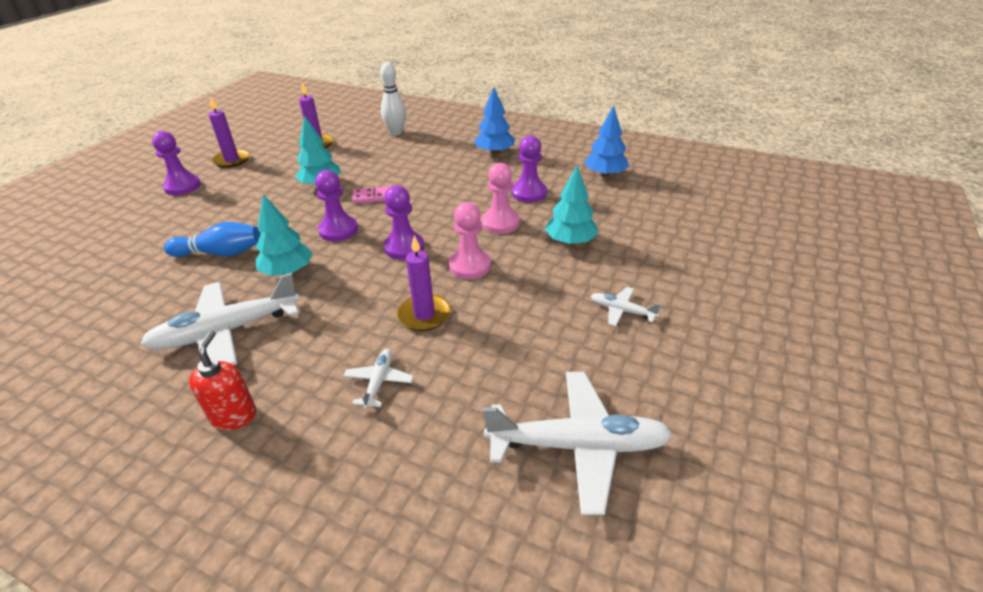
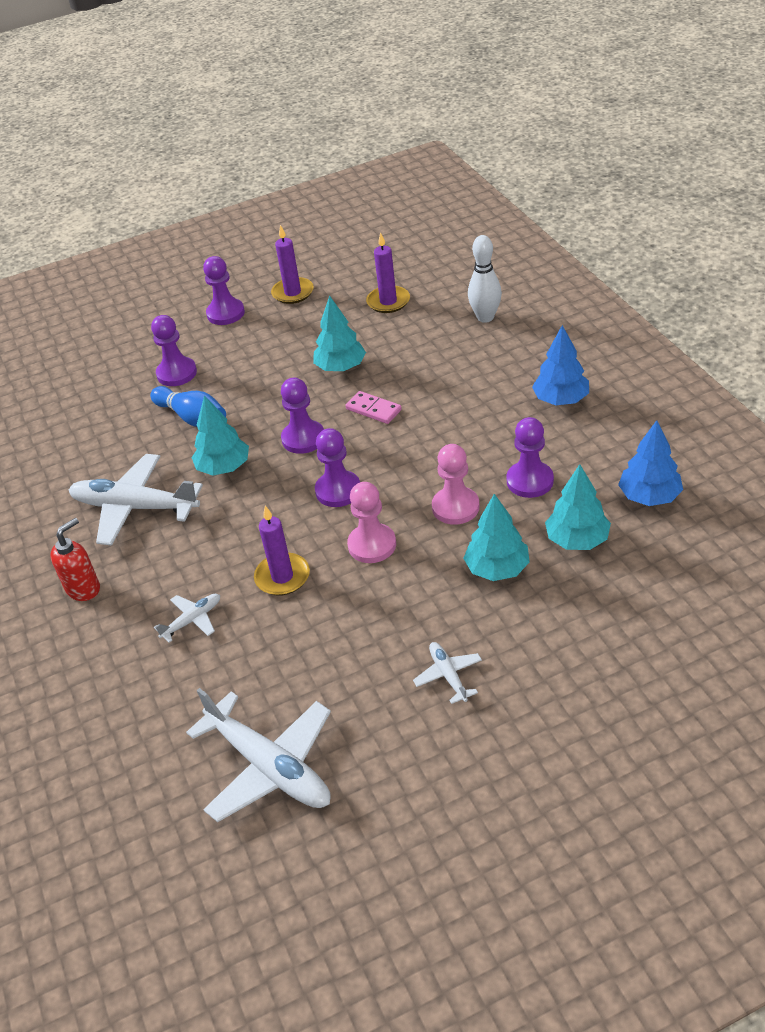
camera: 45 degrees right, 5 degrees up
(173, 233) = (177, 373): none -> purple pawn
(596, 208) = (577, 540): none -> turquoise tree

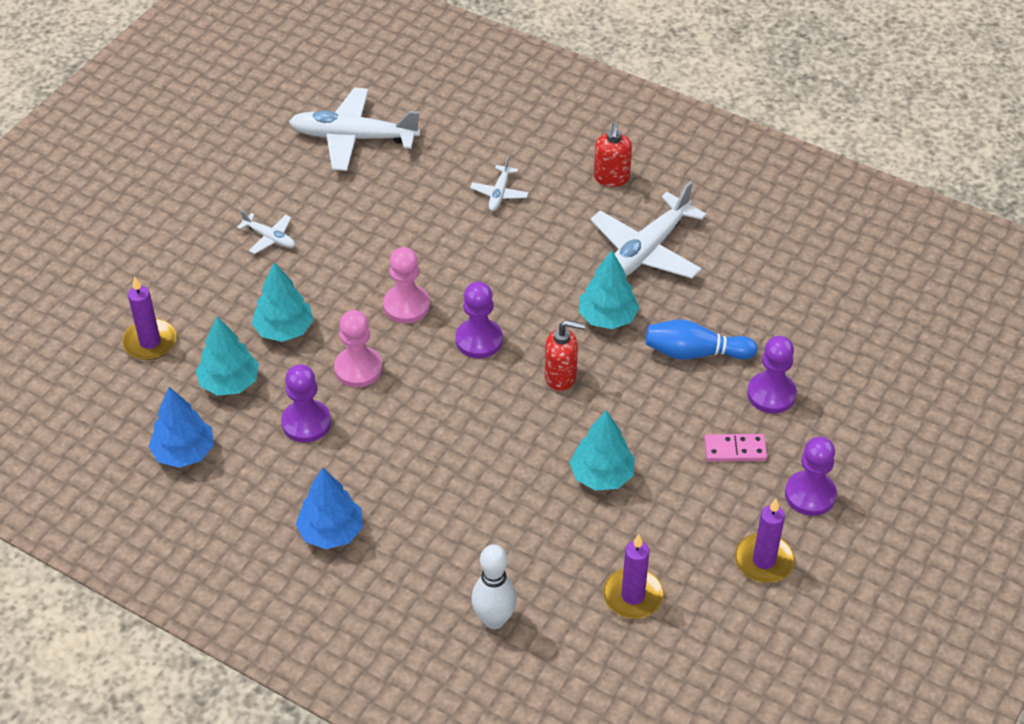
camera: 140 degrees right, 5 degrees up
(135, 507) = (646, 251): white plane -> white plane turned 150 degrees clockwise
(282, 577) = (459, 251): purple candle -> purple candle (150, 342)
(303, 438) = (561, 377): purple pawn -> red soap dispenser
(373, 409) = (520, 438): pink domino -> pink domino (735, 450)

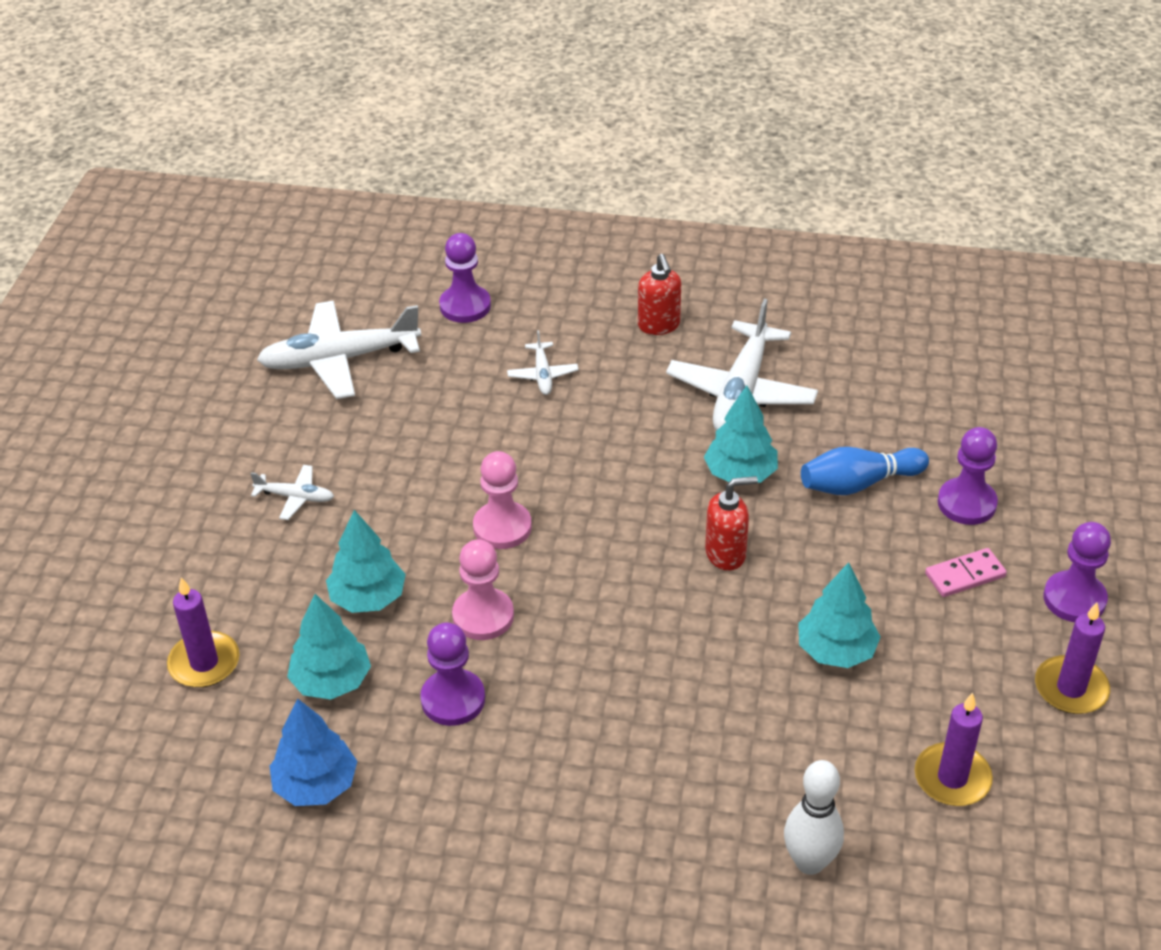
camera: 20 degrees left, 5 degrees down
(331, 532) = (554, 822): blue tree -> none
(479, 340) = (608, 541): purple pawn -> purple pawn (465, 306)

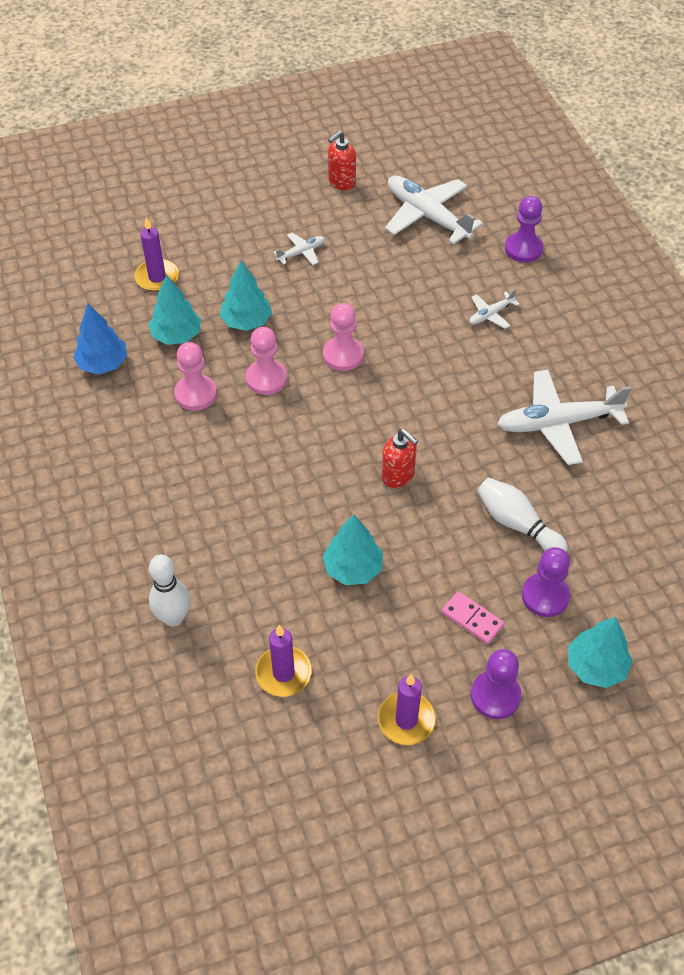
camera: 60 degrees right, 10 degrees up
(295, 497) = (301, 253): white plane -> white plane turned 105 degrees counterclockwise
(453, 699) = (196, 394): purple pawn -> pink pawn
(659, 325) = (588, 352): red soap dispenser -> red soap dispenser (341, 182)
(740, 474) = (477, 454): turquoise tree -> turquoise tree (596, 666)
(858, 483) = (517, 524): blue bowling pin -> white bowling pin

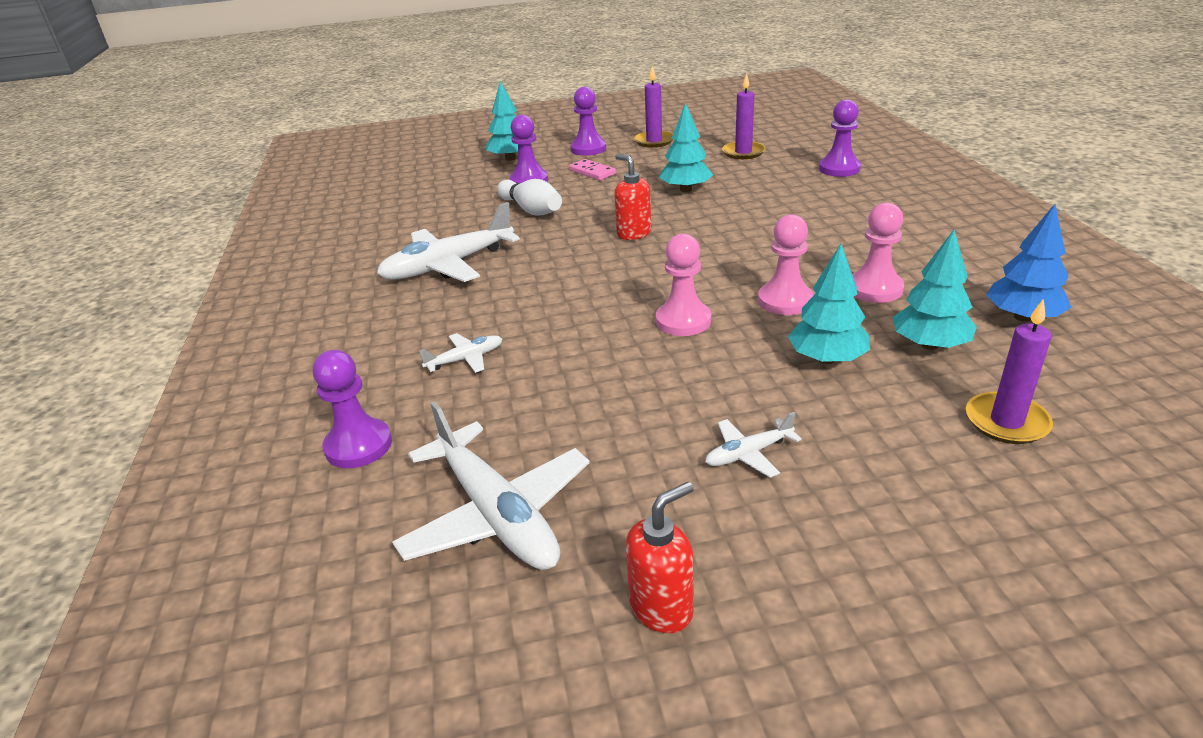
camera: 170 degrees left, 20 degrees down
(173, 617) = (839, 169): white bowling pin -> purple pawn
(558, 423) = (449, 265): white plane -> white plane turned 150 degrees clockwise

